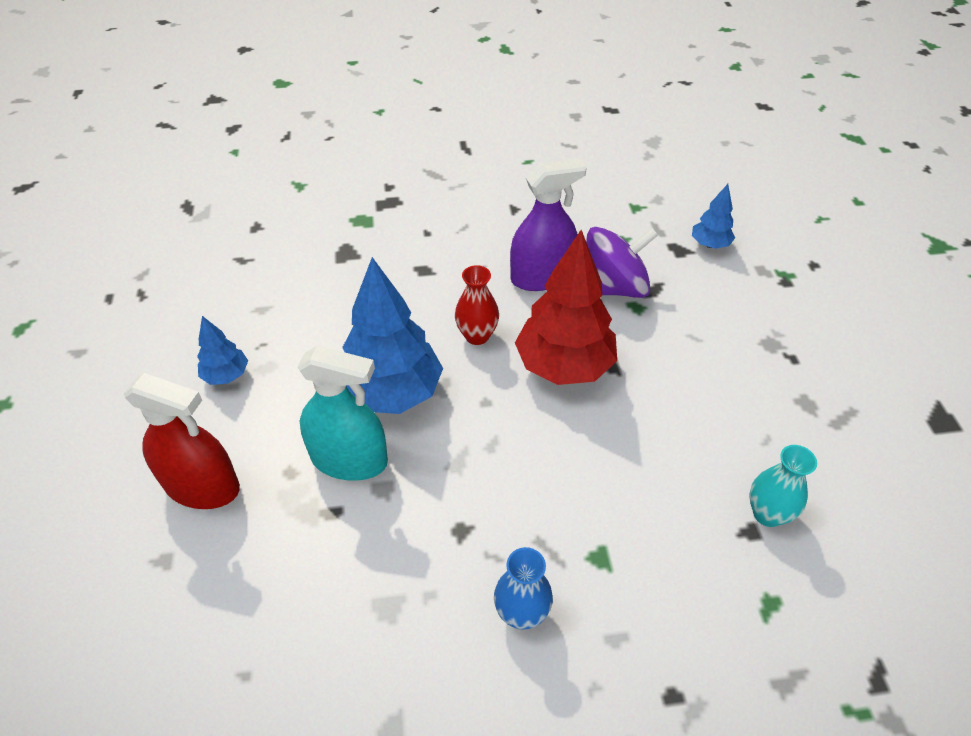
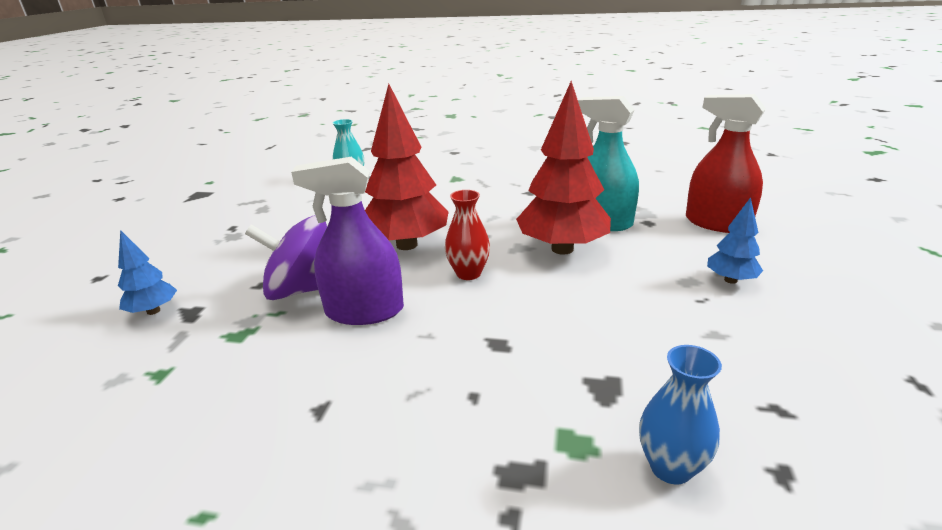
camera: 160 degrees left, 20 degrees down
(392, 393) = (562, 249): blue tree -> red tree
(521, 613) = (509, 170): blue vase -> blue vase (670, 467)

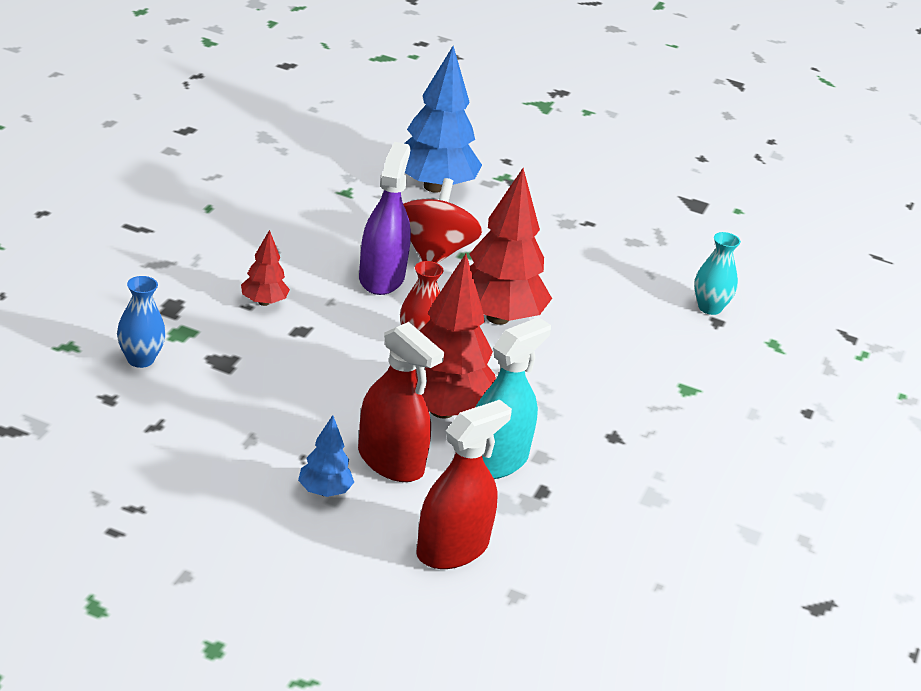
camera: 95 degrees right, 5 degrees up
(153, 311) = (434, 187): blue tree -> blue tree, size x2.05
(303, 289) = (434, 252): purple spinning top -> red spinning top
(458, 384) = (264, 302): none -> red tree
(653, 259) = (390, 461): none -> red spray bottle

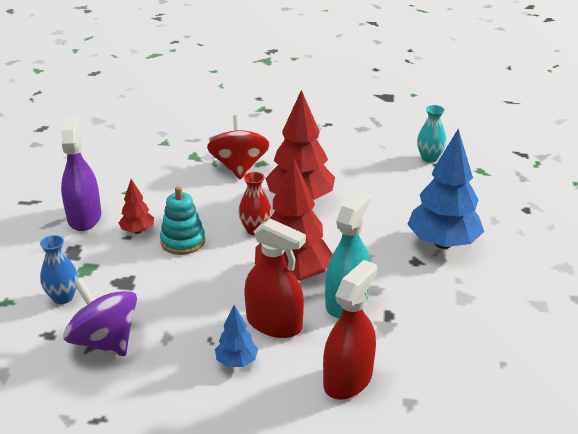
camera: 10 degrees left, 0 degrees up
(173, 424) = (105, 341): none -> purple spinning top
(317, 331) = (183, 241): none -> turquoise stacking toy
(381, 278) = (211, 193): purple spray bottle -> purple spray bottle (84, 217)
(434, 187) = (220, 125): blue tree -> blue tree (443, 243)

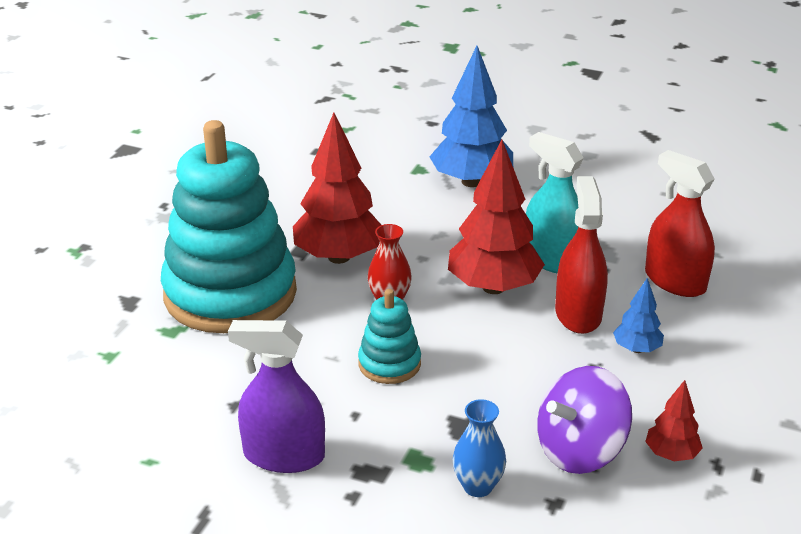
camera: 75 degrees left, 0 degrees up
(137, 231) = (346, 403): red tree -> red tree (671, 454)
(239, 167) = (230, 294): red spinning top -> turquoise stacking toy
(274, 324) = (578, 314): red spray bottle -> red spray bottle turned 45 degrees counterclockwise
(429, 158) = (298, 153): turquoise vase -> none

